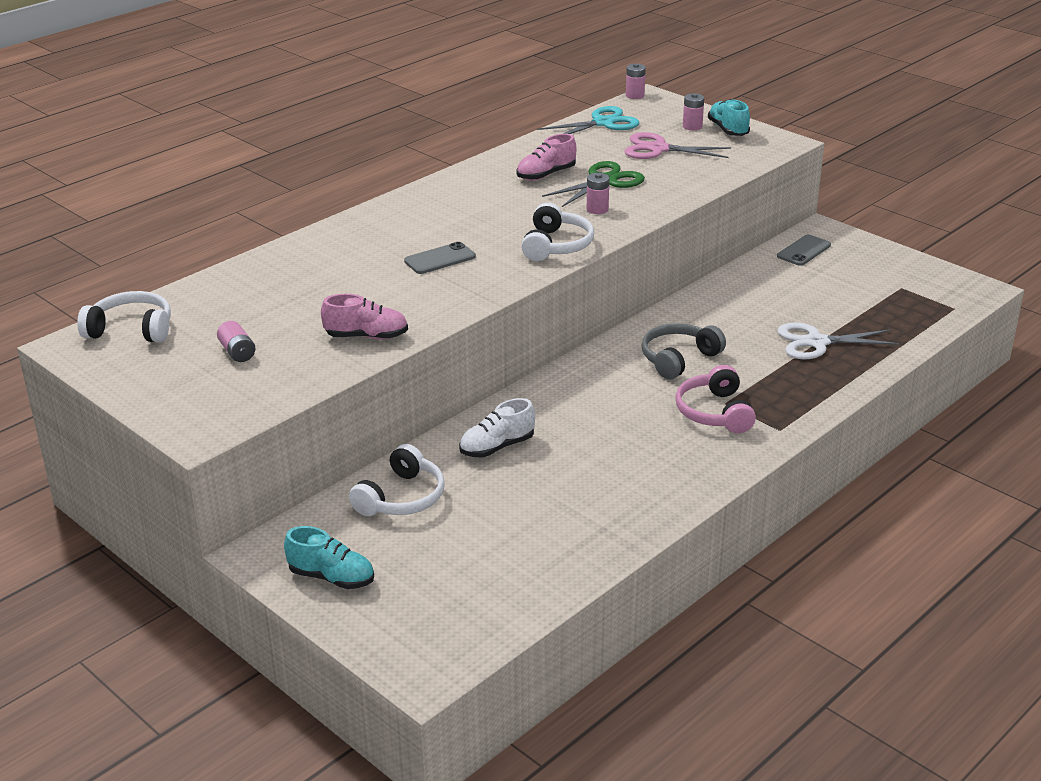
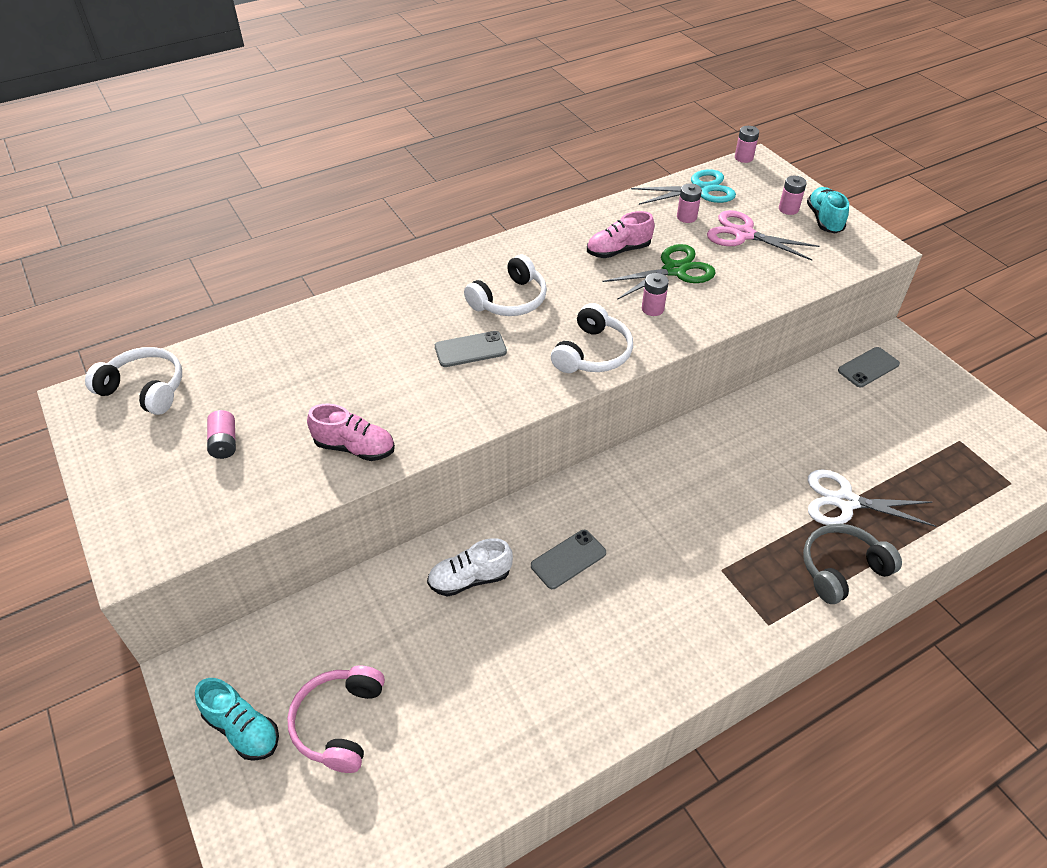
camera: 15 degrees right, 15 degrees up
(401, 498) = (352, 629): white headphones -> white headphones (510, 300)
(583, 419) = (568, 559): none -> grey phone
(599, 144) = (686, 217): none -> pink battery
(678, 359) = (693, 494): grey headphones -> grey headphones (842, 569)
(714, 412) = (706, 581): pink headphones -> pink headphones (339, 723)

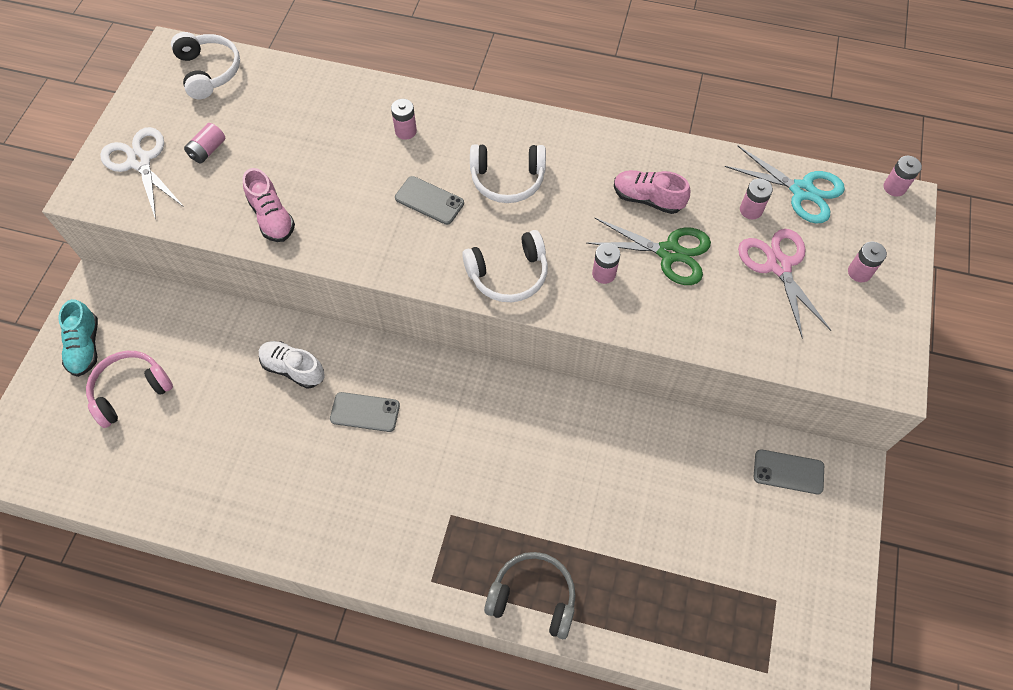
camera: 45 degrees right, 15 degrees up
(388, 320) = (406, 131): none -> pink battery
(824, 220) = (878, 309): turquoise shoe -> none
(845, 501) = (607, 555): white scissors -> white scissors (140, 161)

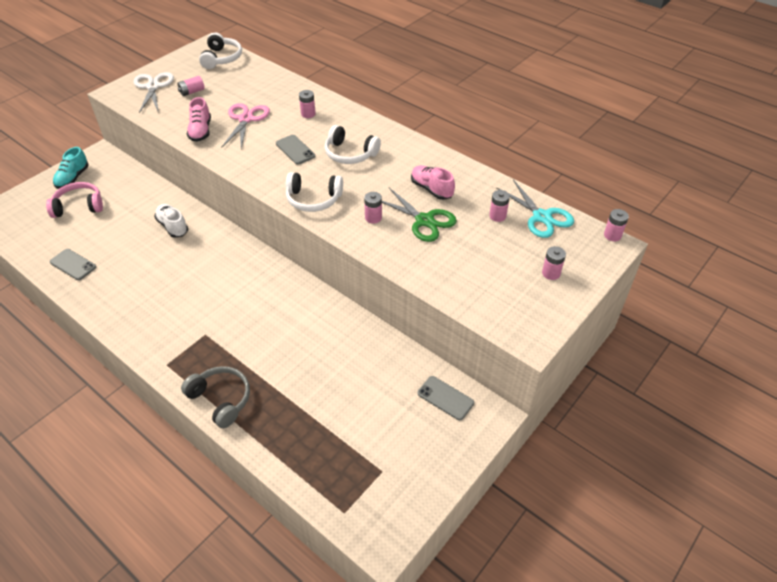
camera: 25 degrees right, 15 degrees down
(365, 412) = (196, 262): grey phone -> grey phone (73, 264)
(778, 265) = (494, 251): pink scissors -> pink scissors (246, 119)

